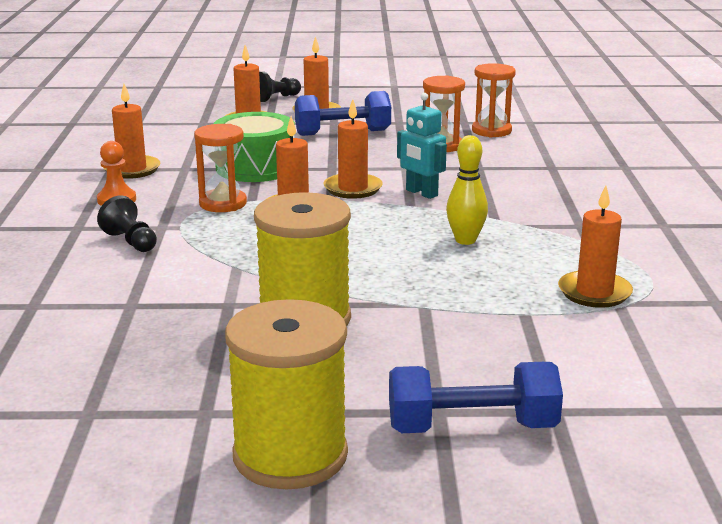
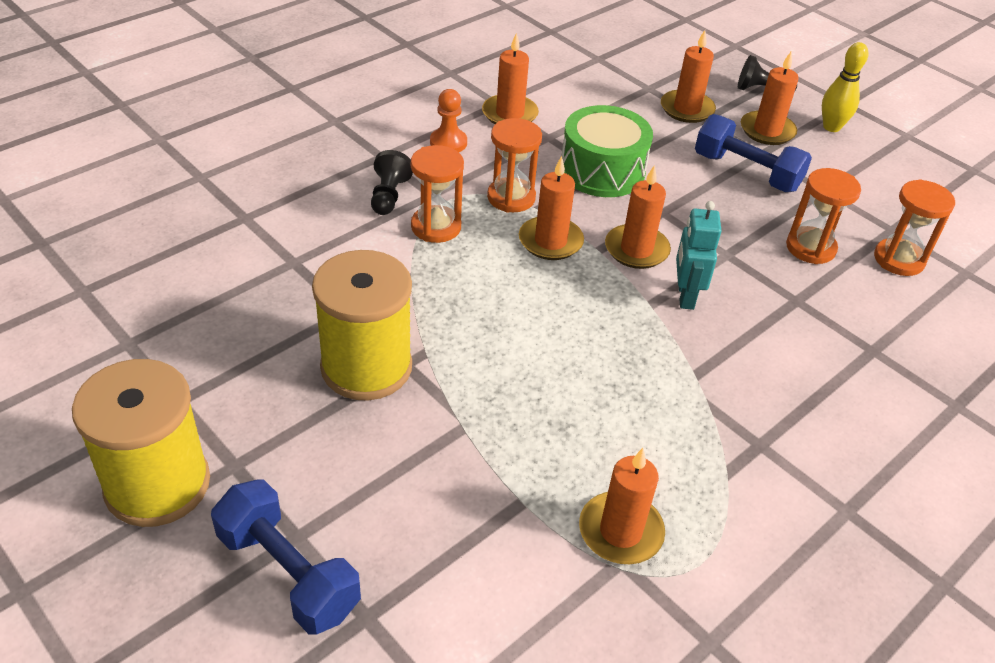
camera: 45 degrees right, 20 degrees up
(201, 239) = (436, 227): none -> orange hourglass
(465, 240) = (623, 381): yellow bowling pin -> yellow bowling pin (831, 127)

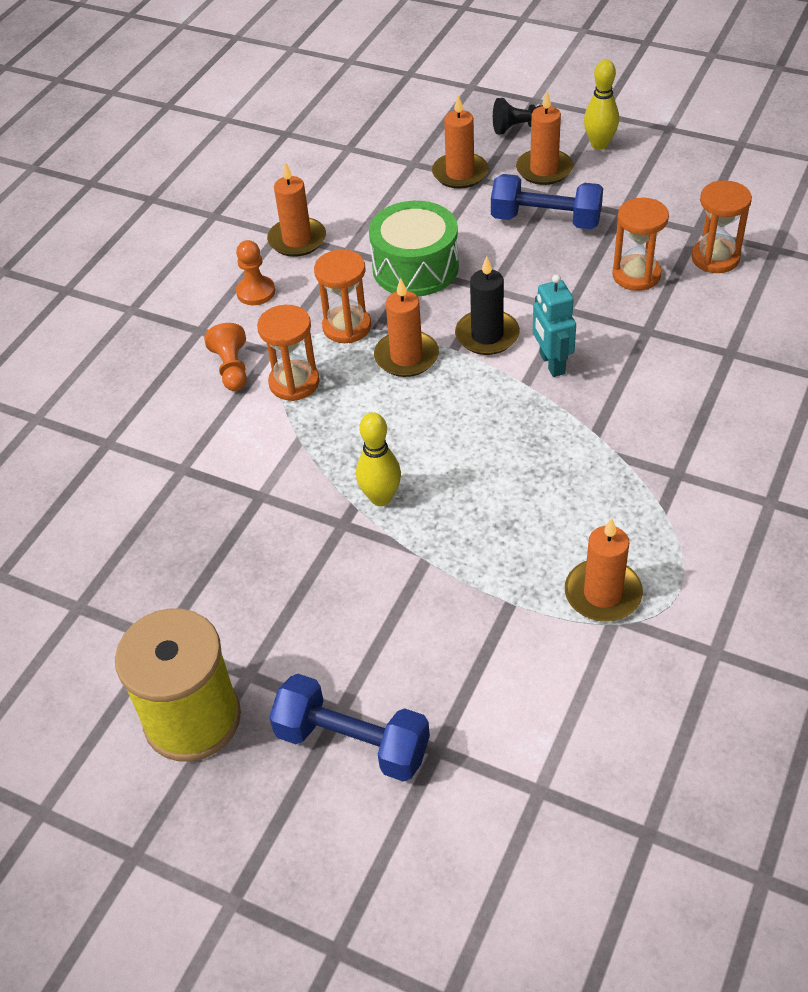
camera: 15 degrees left, 5 degrees up
(366, 367) = (310, 540): yellow spool -> none
(389, 196) = (232, 368): black pawn -> orange pawn
(454, 354) = (381, 497): none -> yellow bowling pin
(636, 249) = (487, 335): orange candle -> black candle

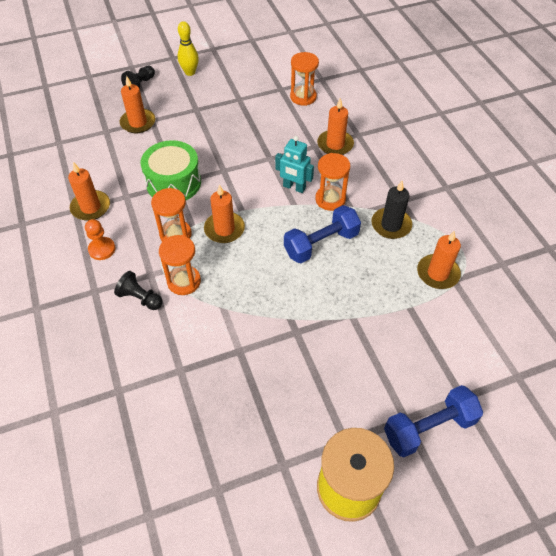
camera: 50 degrees left, 5 degrees up
(232, 368) = (140, 298): orange pawn -> black pawn
(381, 497) = (298, 305): yellow bowling pin -> none
(487, 335) = (249, 193): black candle -> black candle (391, 225)
(544, 170) = (178, 98): orange candle -> orange candle (335, 144)
(546, 220) = (209, 122): blue dumbbell -> blue dumbbell (321, 244)
(636, 275) = (280, 124): orange hourglass -> orange hourglass (330, 199)

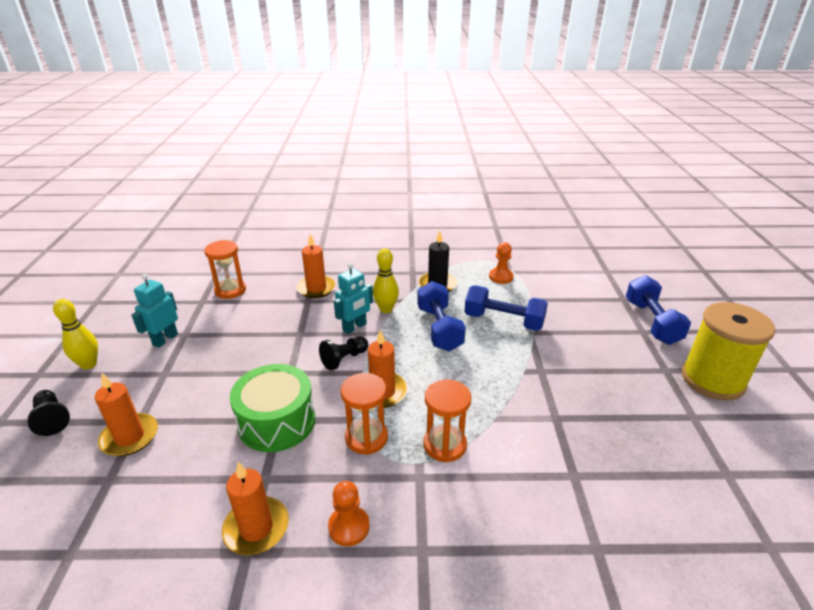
camera: 70 degrees left, 20 degrees down
(140, 298) = (455, 495): black pawn -> black pawn (344, 359)
(229, 92) = (165, 339): none -> turquoise robot
(330, 199) = (386, 309): orange hourglass -> yellow bowling pin
(358, 290) = (503, 321): none -> blue dumbbell
(437, 273) = (501, 277): orange candle -> orange pawn

